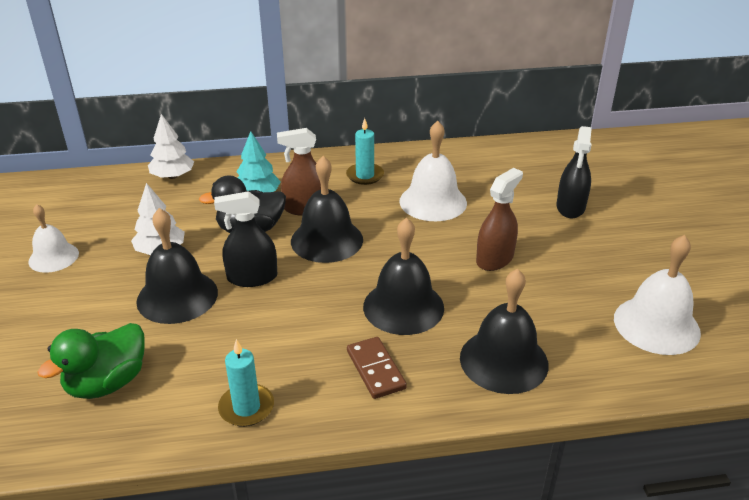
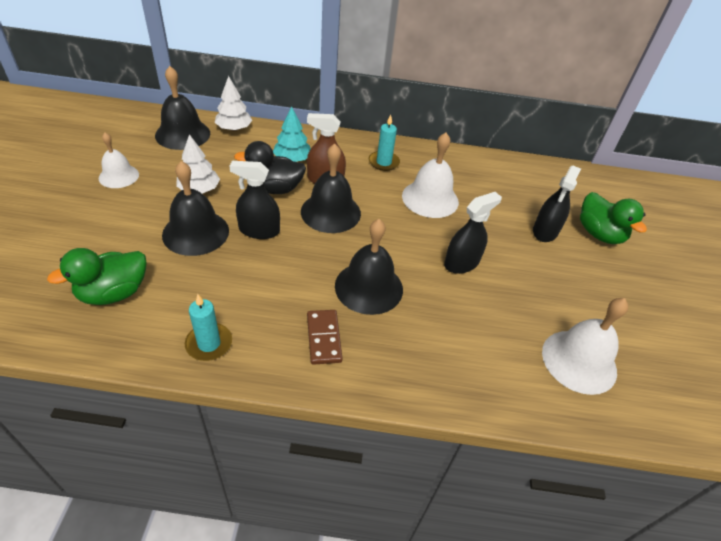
camera: 10 degrees right, 10 degrees up
(494, 259) = (461, 263): brown spray bottle -> black spray bottle
(503, 360) = (433, 358): black bell -> black bell (183, 134)
(627, 197) = (599, 234): none -> green duck

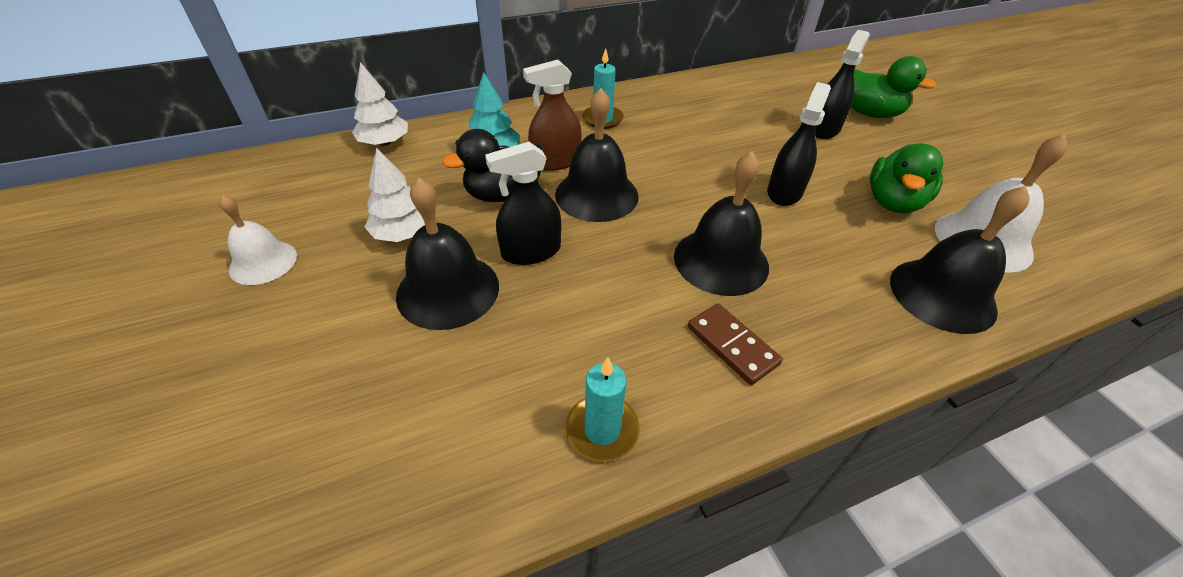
camera: 25 degrees left, 0 degrees up
(114, 293) = (398, 431): green duck -> green duck (893, 202)
(183, 134) = (317, 173): black bell -> black bell (942, 294)
(430, 198) = (687, 139): white bell -> none
(545, 231) = (824, 129): black spray bottle -> black spray bottle turned 150 degrees counterclockwise

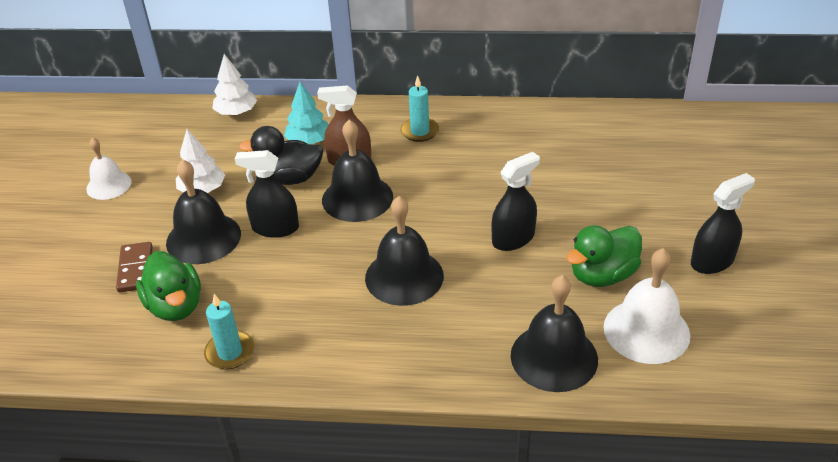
camera: 30 degrees right, 5 degrees down
(732, 345) = (355, 335): brown domino -> brown domino (135, 269)
(824, 129) = (617, 191): black spray bottle -> black spray bottle (712, 261)
(869, 113) = (684, 187): green duck -> green duck (175, 306)

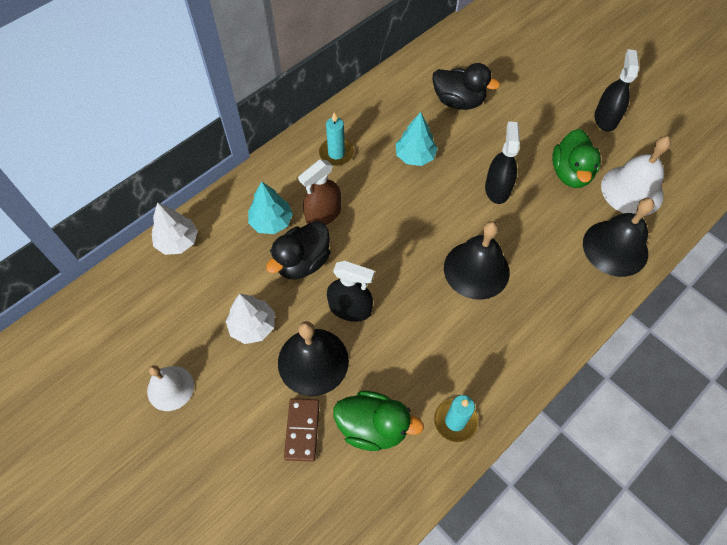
camera: 50 degrees left, 20 degrees up
(135, 269) = (302, 430): brown domino -> brown domino turned 60 degrees clockwise
(275, 228) = (350, 308): black spray bottle -> black spray bottle turned 120 degrees counterclockwise
(357, 198) = (369, 238): black bell -> none
(478, 172) = (415, 156): none -> turquoise tree
(578, 160) = (458, 101): none -> black duck

